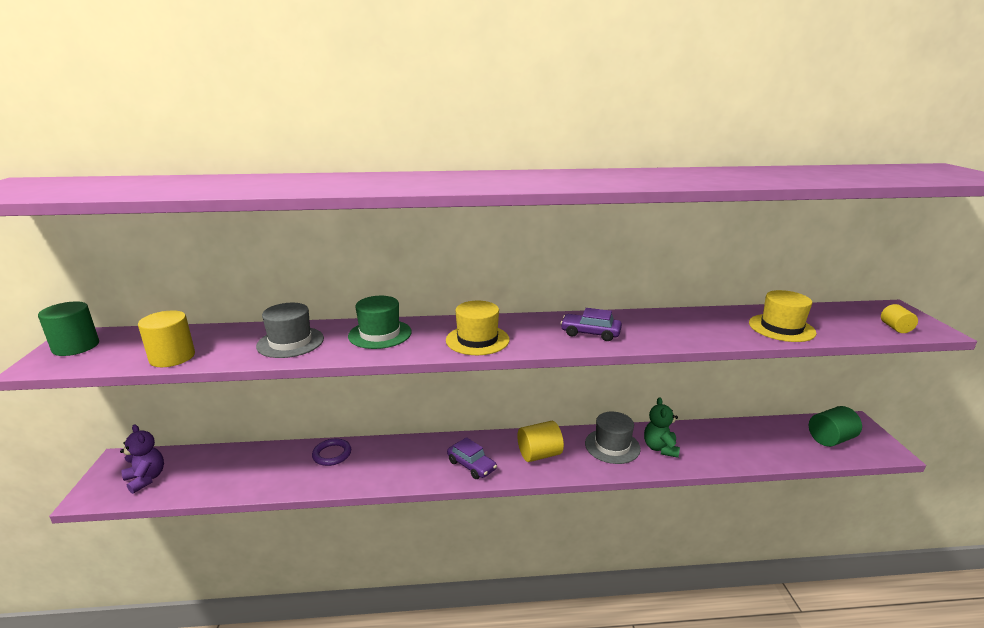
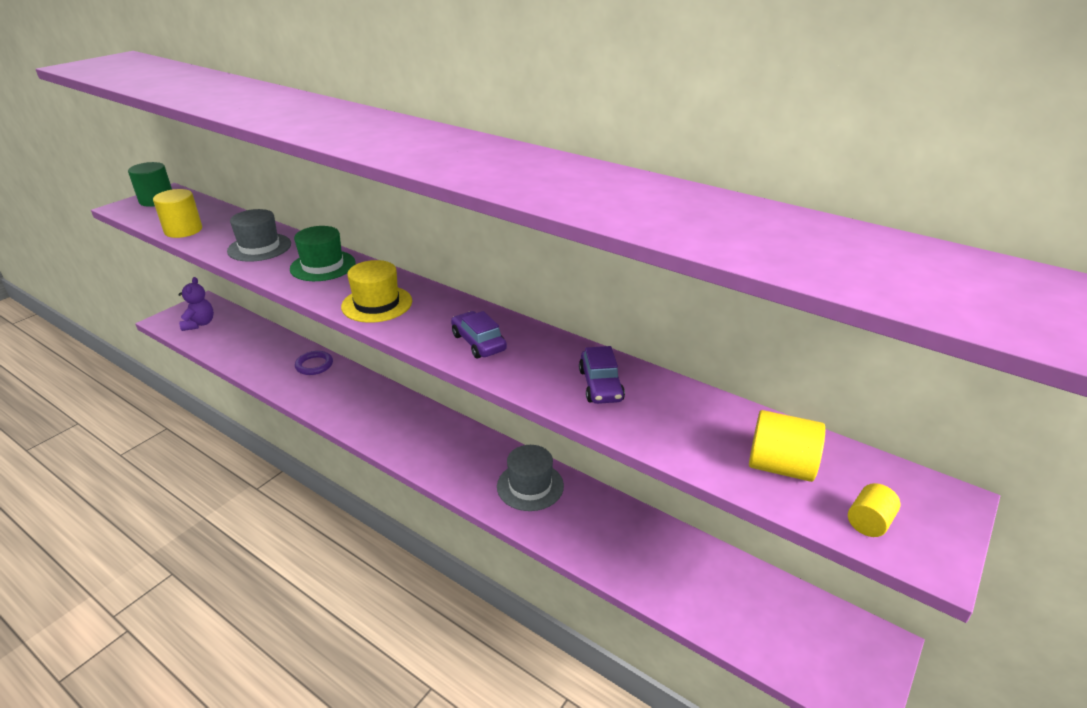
camera: 40 degrees right, 10 degrees up
(471, 465) = (390, 431): purple car -> purple car (601, 385)
(539, 454) = (455, 454): yellow cylinder -> yellow cylinder (780, 466)
(660, 448) = (573, 517): green teddy bear -> none
(781, 328) = (697, 438): yellow hat -> none
(830, 439) = (800, 636): green cylinder -> none

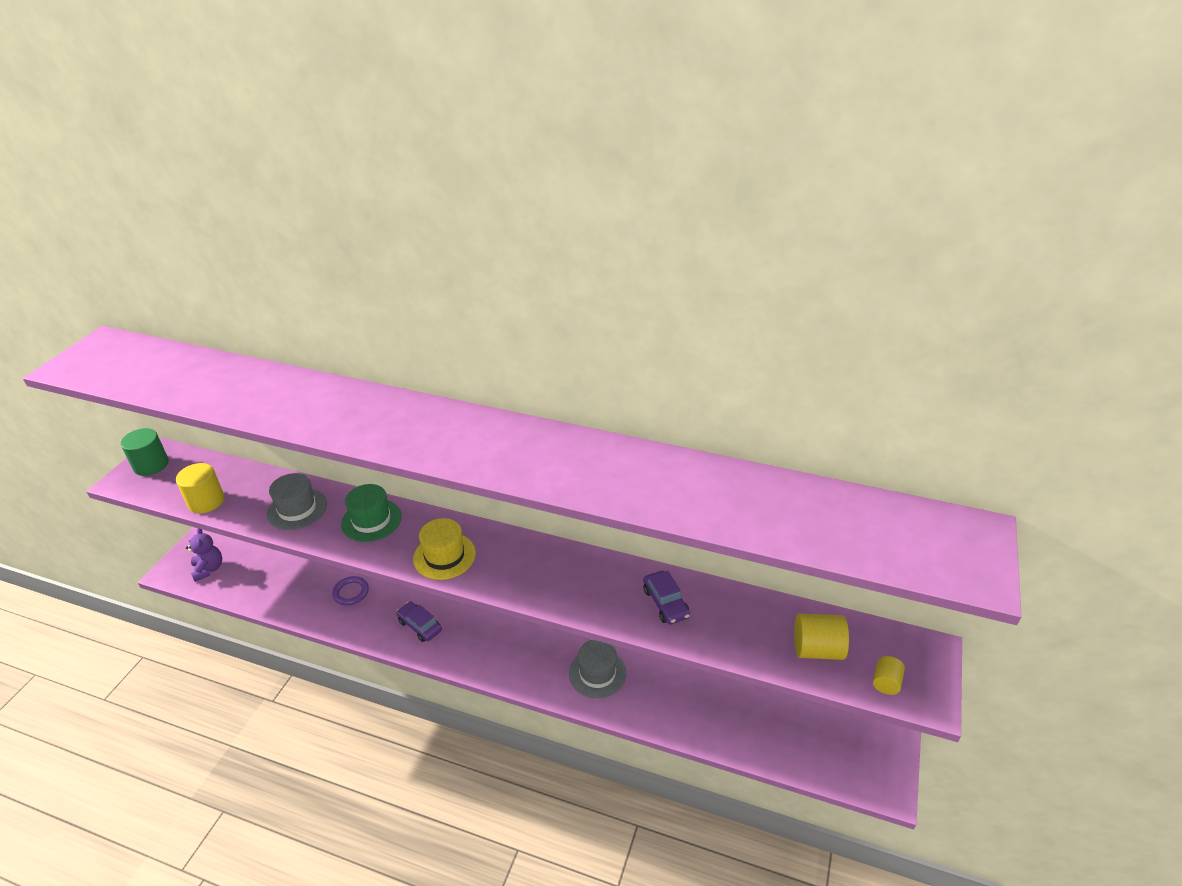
camera: 15 degrees left, 5 degrees up
(478, 342) = (551, 580): purple car -> purple car (420, 626)

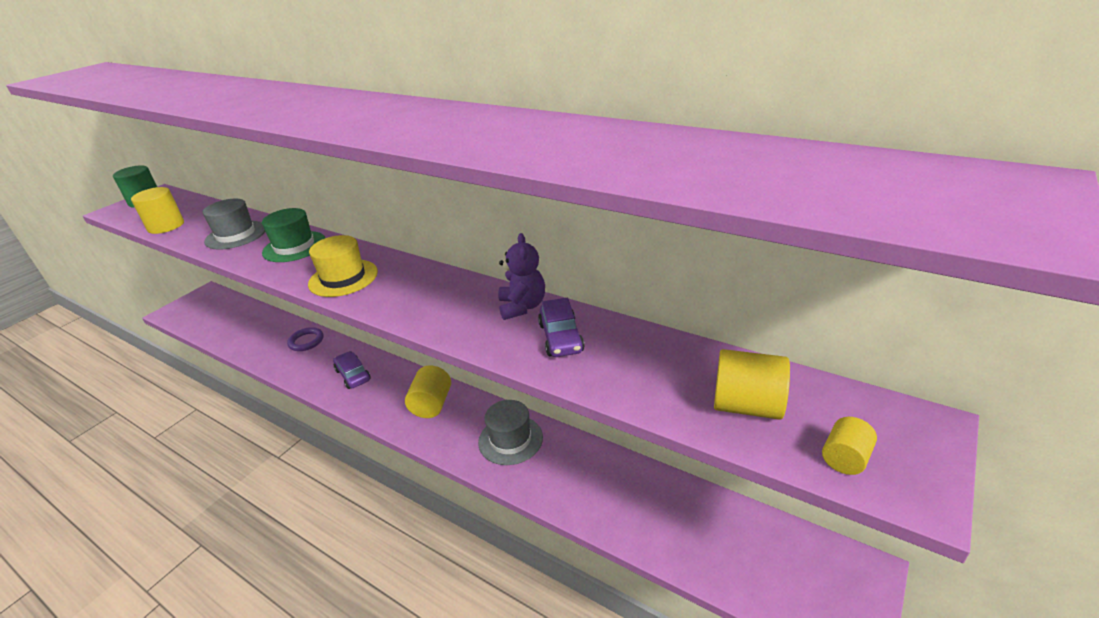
camera: 15 degrees right, 5 degrees down
(209, 569) = (201, 312): purple teddy bear -> purple teddy bear (522, 307)
(512, 648) = (432, 404): none -> yellow cylinder

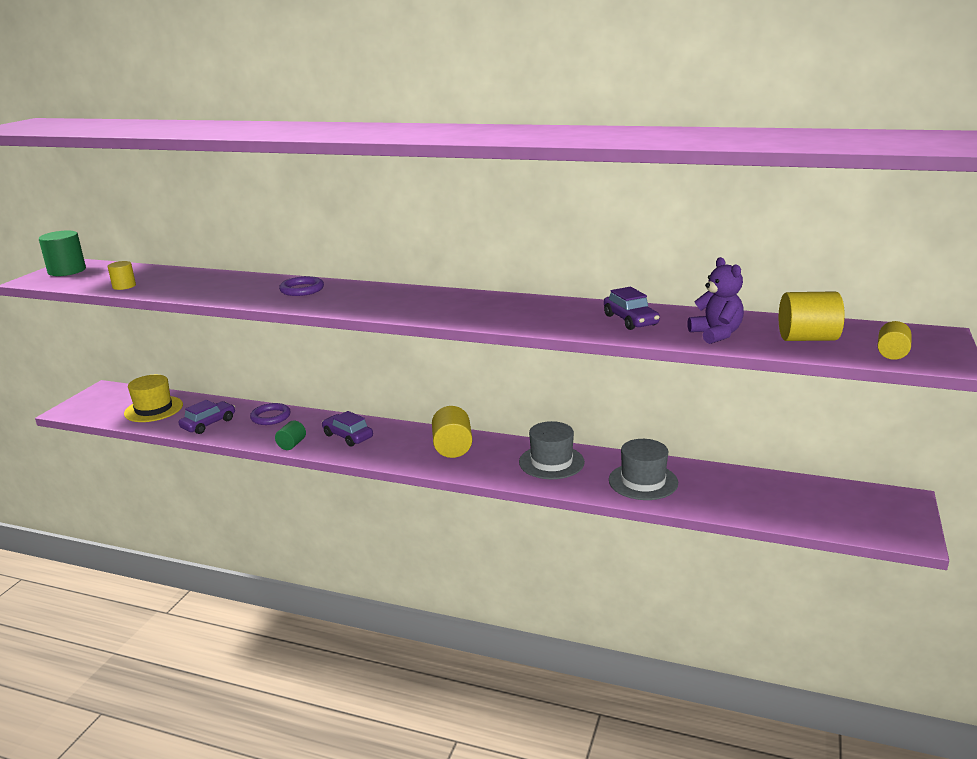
camera: 15 degrees left, 10 degrees down
(166, 226) = (124, 286): yellow cylinder -> yellow cylinder, size x0.59
(236, 235) = (222, 287): grey hat -> grey hat (643, 481)
(256, 343) = (208, 424): none -> purple car
(294, 246) = (302, 289): green hat -> purple ring
(303, 378) = (292, 444): none -> green cylinder
(343, 278) = (382, 304): yellow hat -> yellow hat (153, 409)
(522, 307) = (579, 307): purple teddy bear -> purple teddy bear (716, 334)

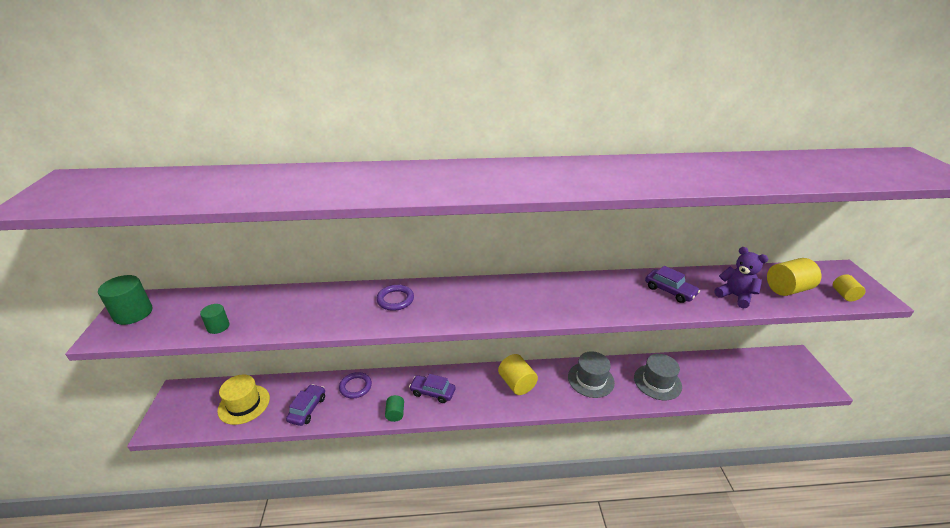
camera: 25 degrees left, 10 degrees up
(124, 286) = (218, 327): yellow cylinder -> green cylinder

